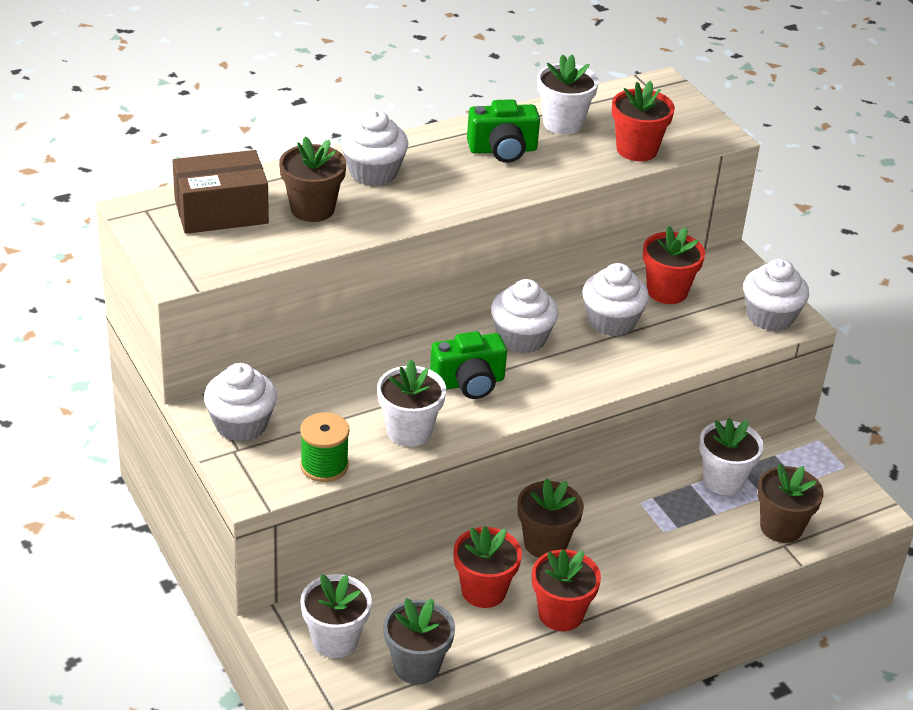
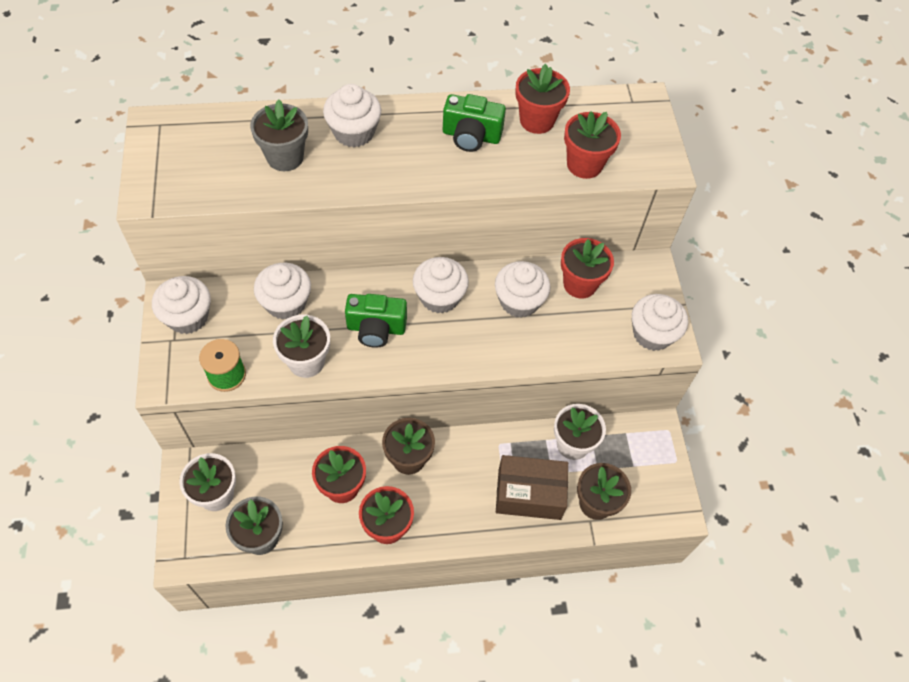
camera: 20 degrees right, 20 degrees up
(221, 211) = (214, 141): brown box -> brown box (529, 494)
(312, 209) = (285, 157): brown flower pot -> grey flower pot
(349, 384) = (286, 303): none -> white cupcake
(563, 123) = (537, 120): white flower pot -> red flower pot

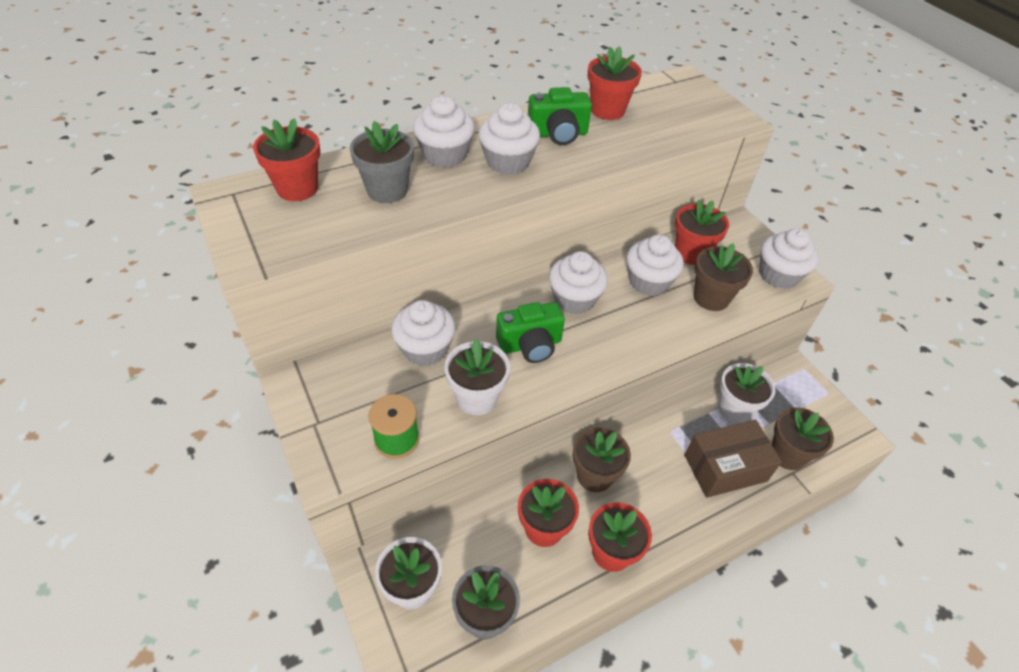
camera: 20 degrees left, 10 degrees down
(188, 317) = (323, 394): white cupcake -> white cupcake (508, 162)
(569, 336) = (711, 298): none -> brown flower pot
(584, 164) = (672, 132): red flower pot -> red flower pot (297, 188)

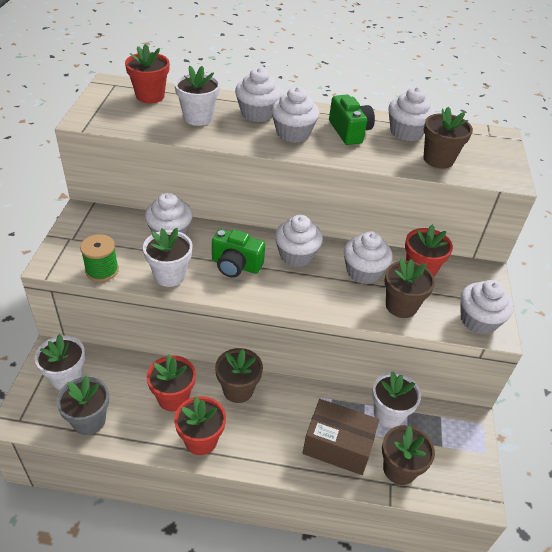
camera: 35 degrees right, 5 degrees down
(387, 190) = (198, 117): grey flower pot -> white flower pot
(558, 134) = (349, 131): green camera -> green camera turned 135 degrees counterclockwise
(607, 110) = (406, 132): red flower pot -> white cupcake
(665, 127) = (438, 159): none -> brown flower pot

